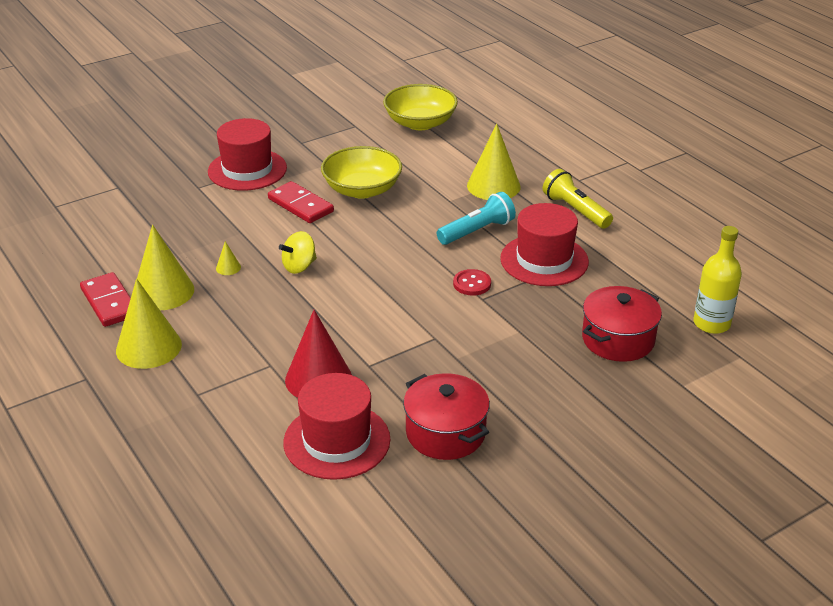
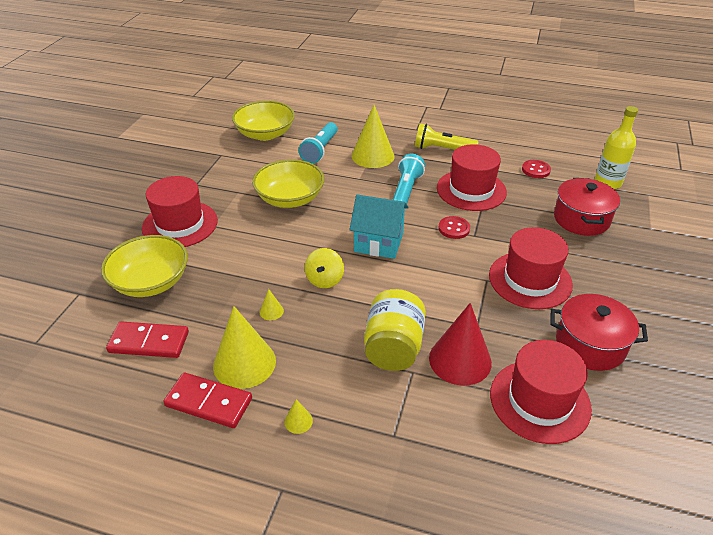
camera: 40 degrees left, 5 degrees up
(149, 347) = (298, 421): yellow cone -> yellow cone, size x0.42
(173, 203) = (151, 282): none -> yellow bowl
(280, 341) = (393, 348): none -> yellow jar
(301, 205) = (260, 232): red domino -> red domino (149, 342)
(385, 261) = (379, 243): none -> turquoise house
(450, 159) = (320, 150): none -> turquoise flashlight
(475, 359) = (530, 280): none -> red hat
(647, 274) = (536, 170): none -> red button

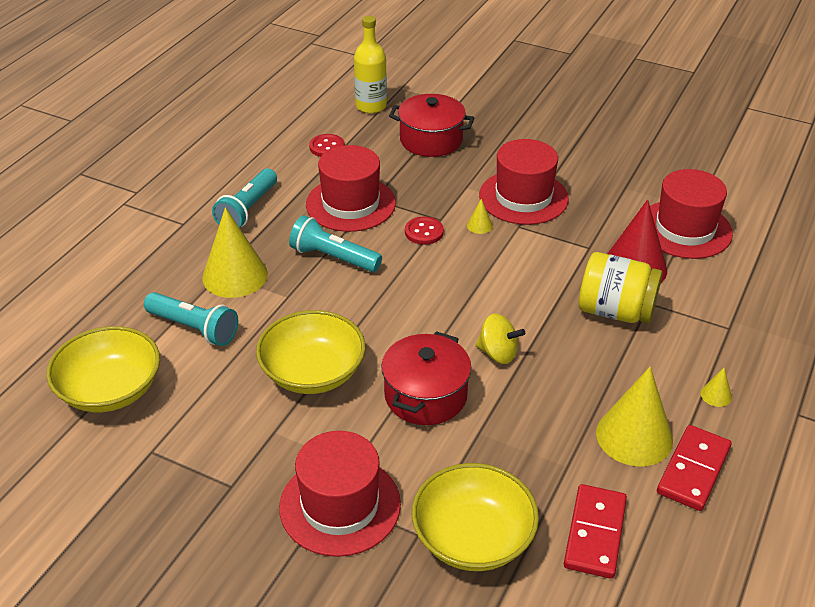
camera: 80 degrees left, 0 degrees up
(271, 311) = (549, 407): yellow cone -> yellow cone (479, 225)
(379, 243) = (436, 297): turquoise house -> none
(442, 149) = (248, 209): yellow flashlight -> turquoise flashlight
(590, 345) = (618, 183): red pot -> red pot (425, 395)

